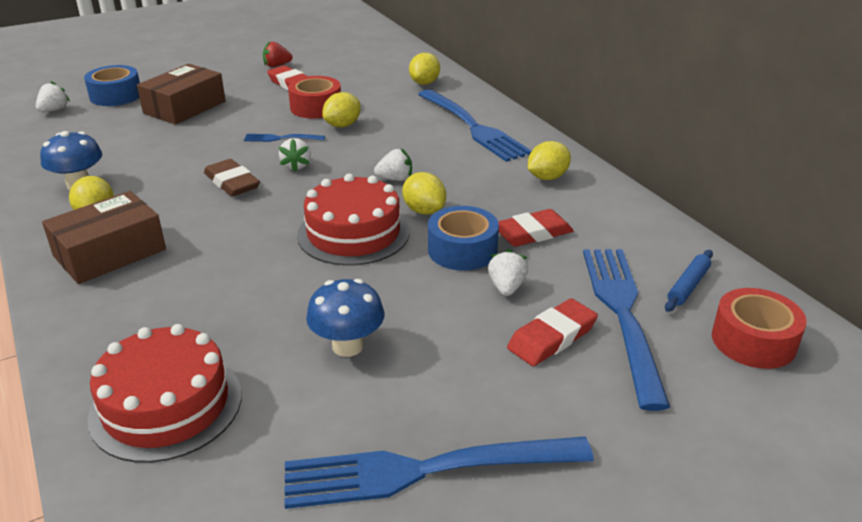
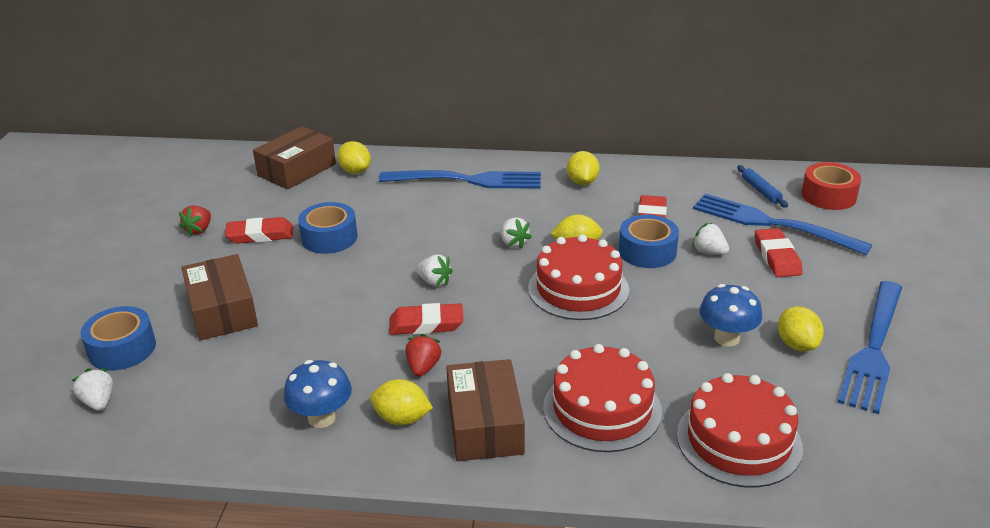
camera: 55 degrees left, 0 degrees up
(168, 304) = (602, 409): none -> red cake
(170, 201) = (423, 367): none -> red strawberry
(232, 182) = (426, 324): brown eraser -> red eraser
(281, 138) = (370, 274): blue fork -> none
(316, 107) = (329, 238): red tape -> blue tape
(342, 125) = (385, 236): yellow lemon -> yellow lemon (797, 344)
(395, 179) = (513, 243): white strawberry -> white strawberry turned 120 degrees clockwise
(397, 64) = (297, 170): none -> brown box

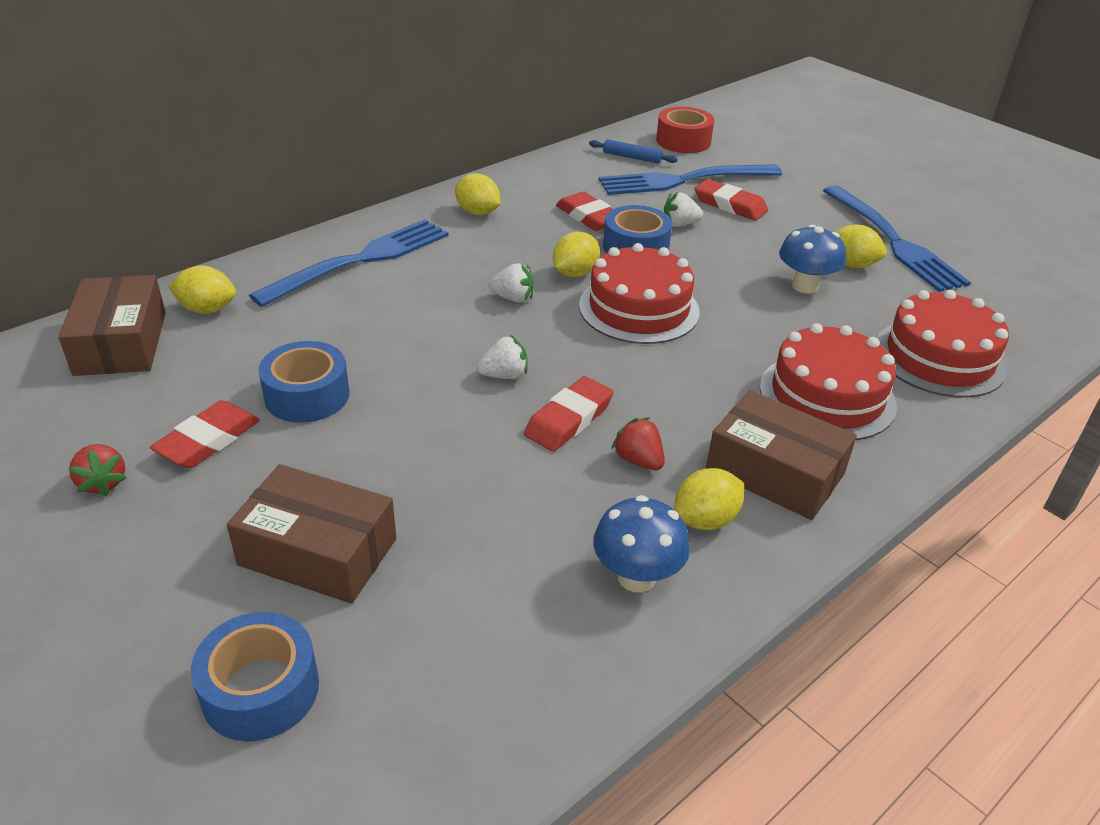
camera: 50 degrees left, 5 degrees up
(98, 402) = (350, 774): white strawberry -> none

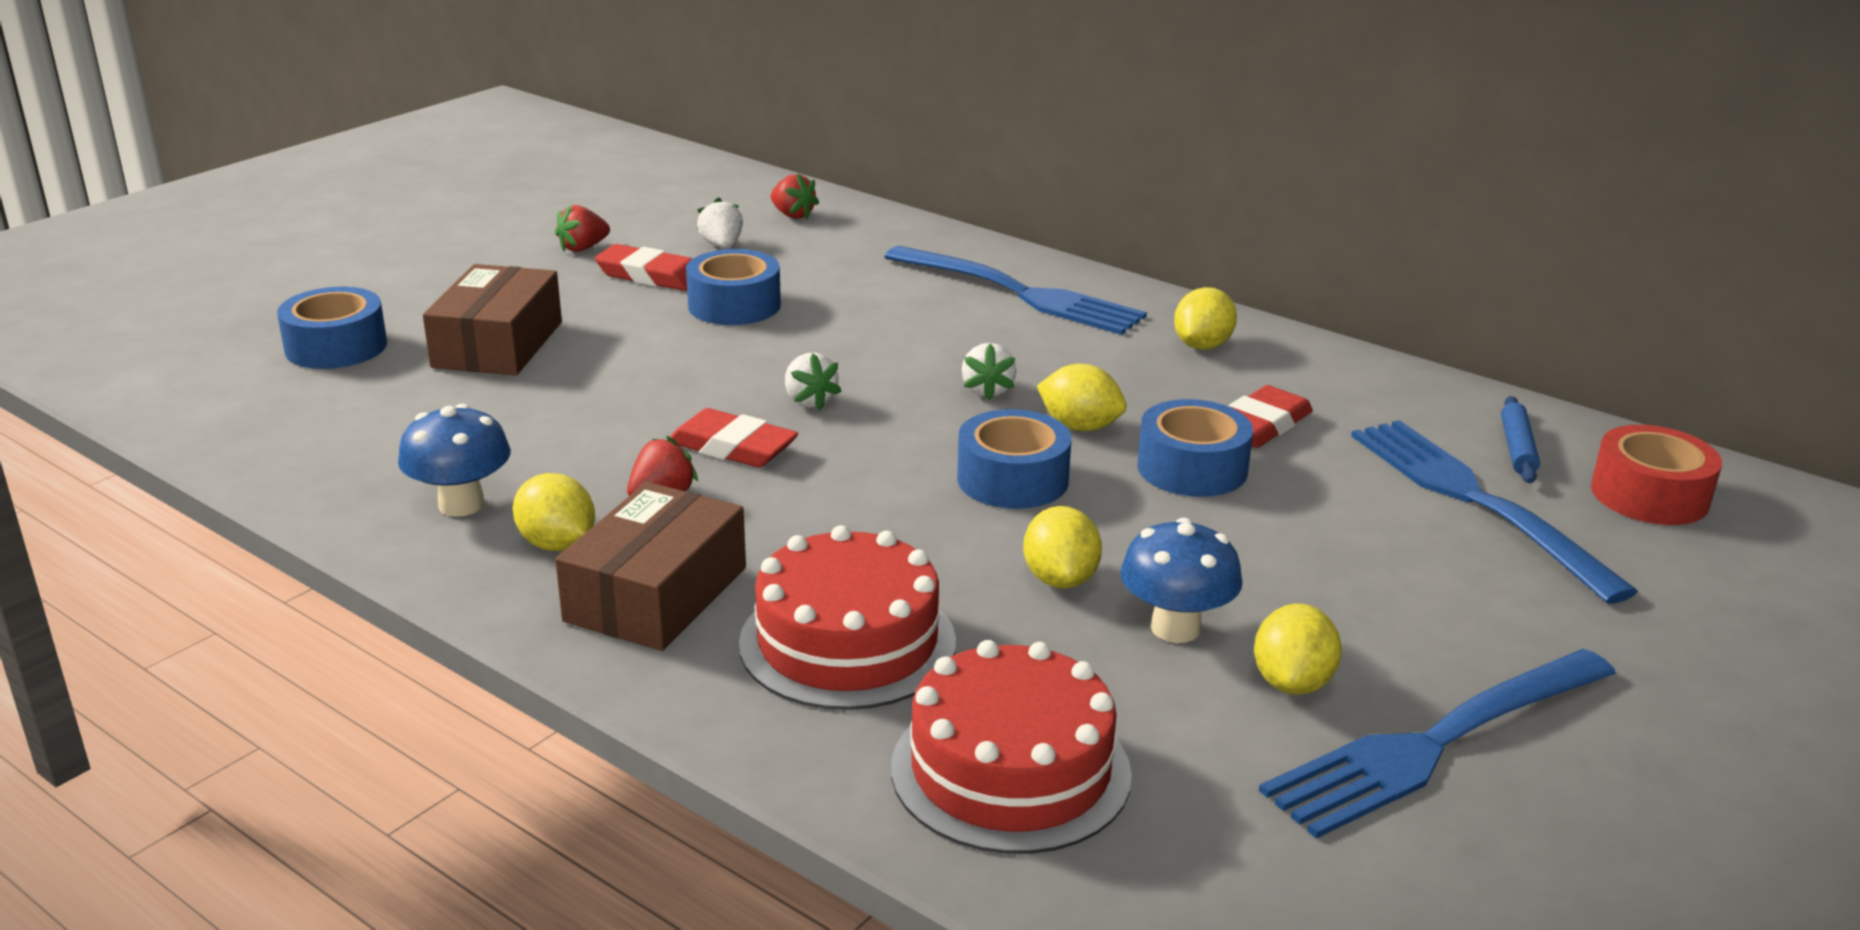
camera: 80 degrees right, 10 degrees down
(121, 343) = (793, 215): brown box -> red strawberry
(207, 309) = (870, 238): yellow lemon -> yellow lemon (1060, 579)
(639, 308) = (1012, 479): red cake -> blue tape
(679, 224) = (1301, 503): white strawberry -> white strawberry (722, 246)
(730, 205) = (1422, 550): red eraser -> none

